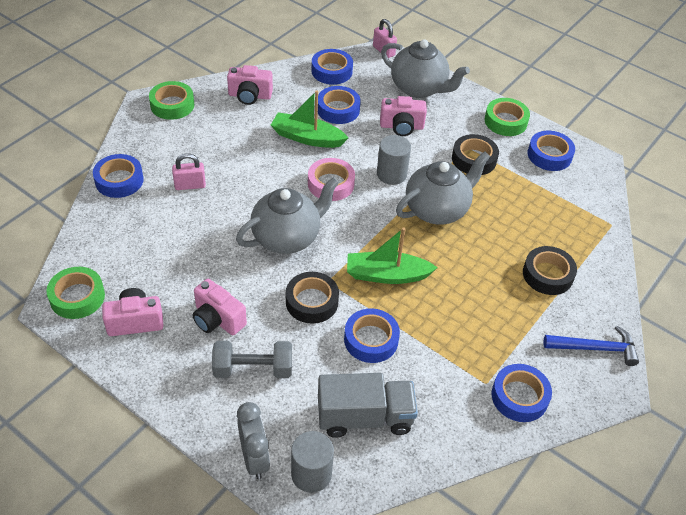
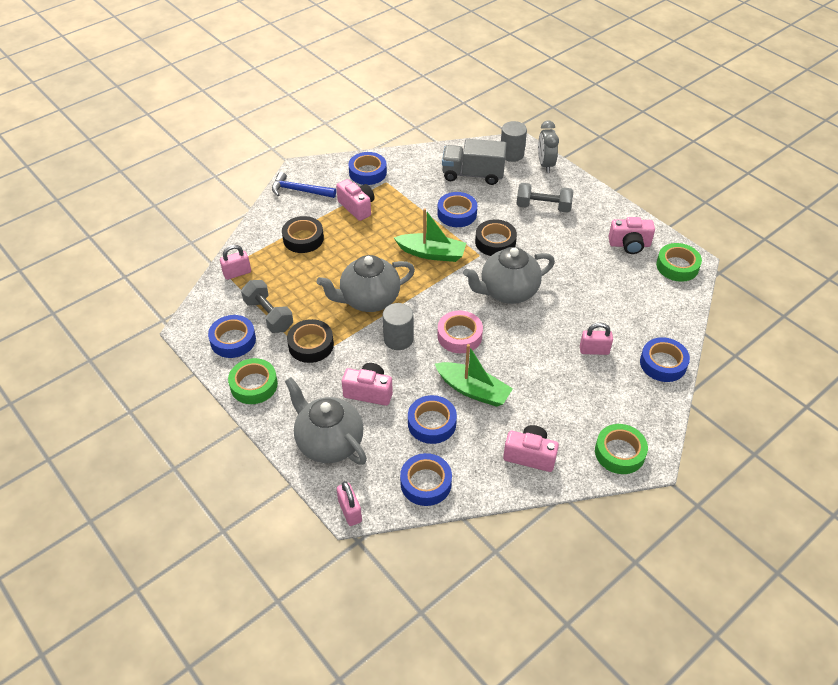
camera: 165 degrees left, 0 degrees up
(217, 319) = (568, 239): pink camera -> pink camera (357, 207)
(531, 182) = (268, 315): none -> grey dumbbell
(593, 222) = (237, 273): none -> pink padlock

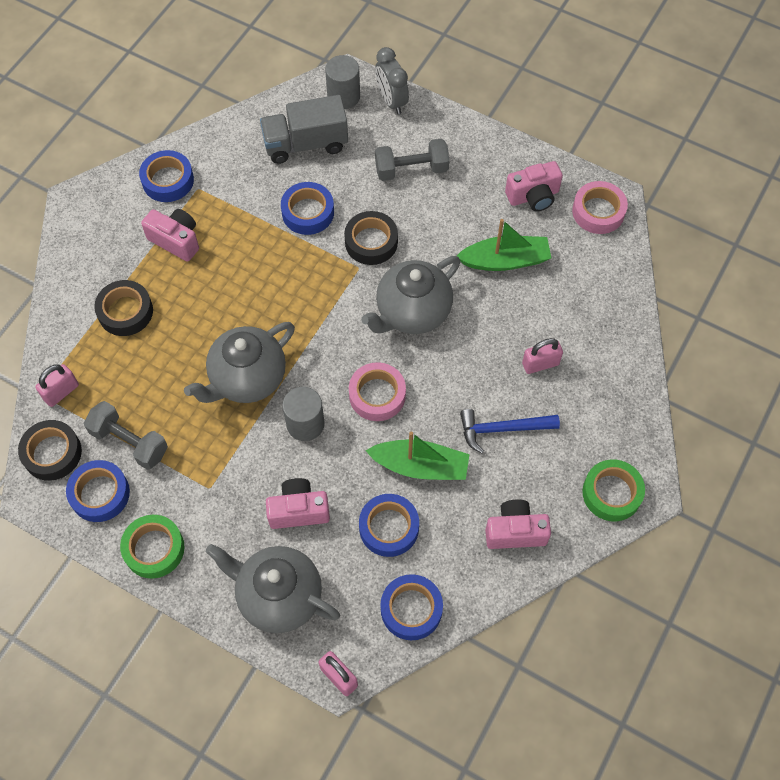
camera: 20 degrees left, 15 degrees up
(299, 191) = (89, 237): blue hammer -> blue hammer (502, 429)
(311, 345) = (201, 468): black tape -> black tape (52, 453)
(432, 253) = (299, 284): green boat -> green boat (505, 260)
(663, 363) = (623, 357): blue tape -> none
(677, 266) = (598, 211): green tape -> pink tape

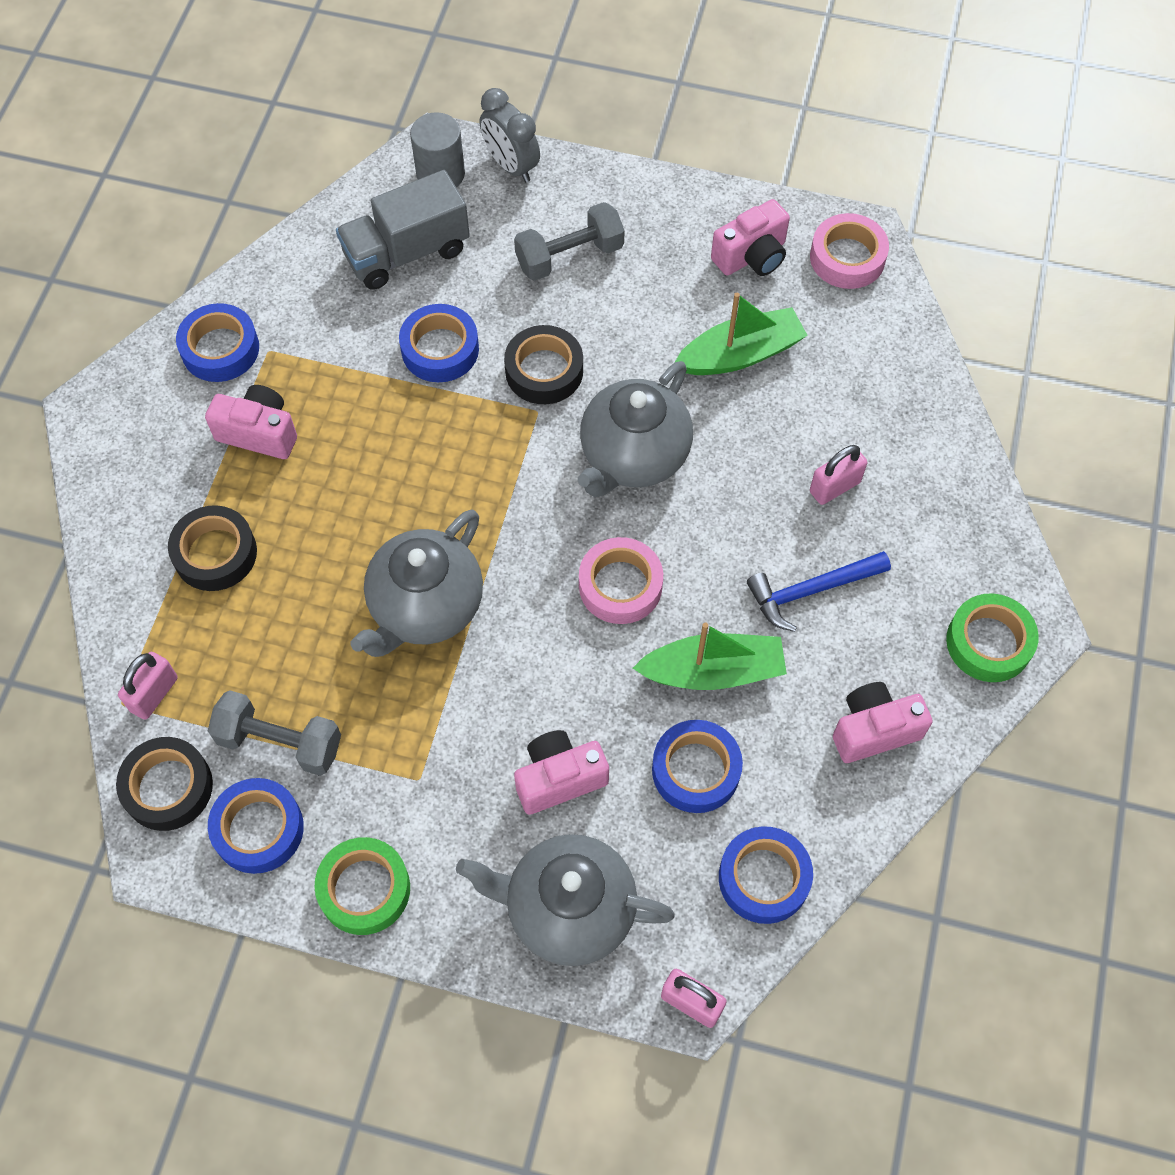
camera: 15 degrees left, 0 degrees up
(305, 424) = (530, 652): grey cylinder -> none

